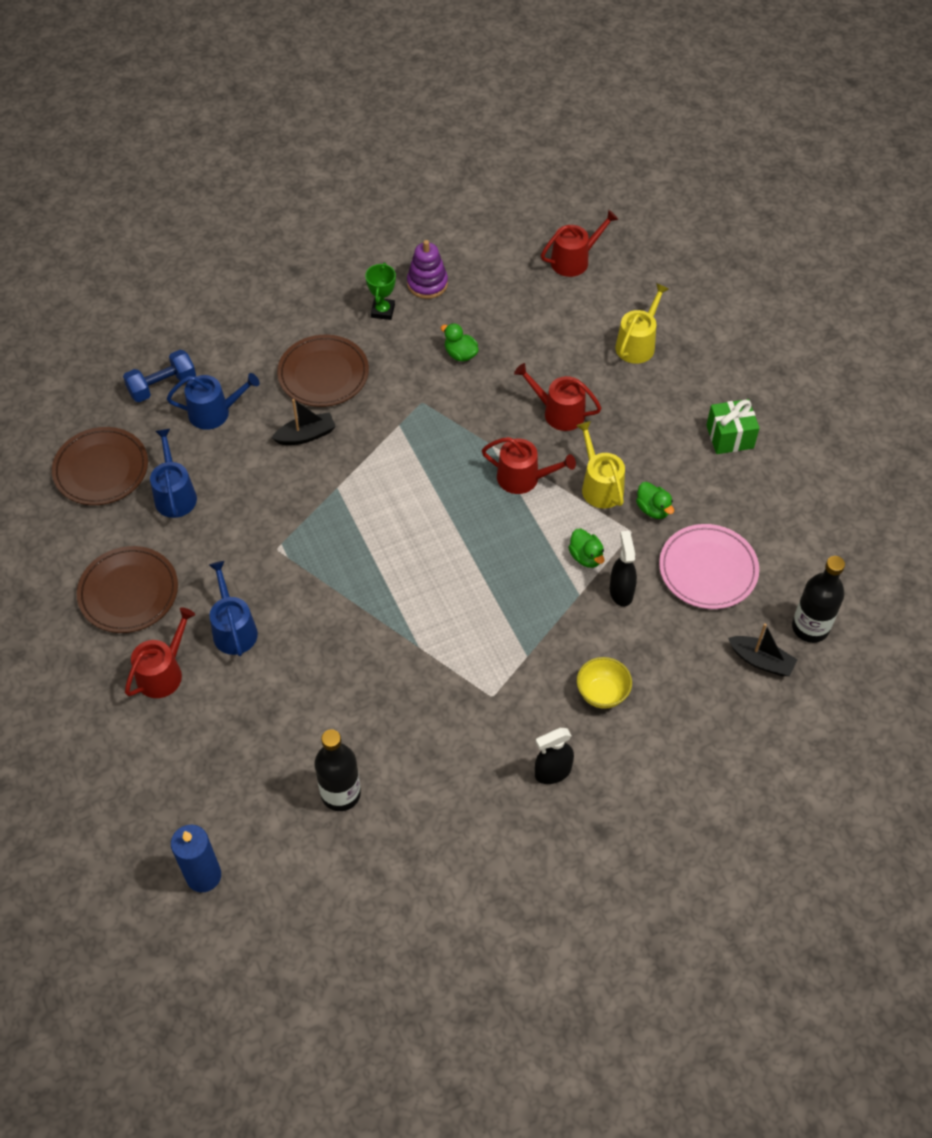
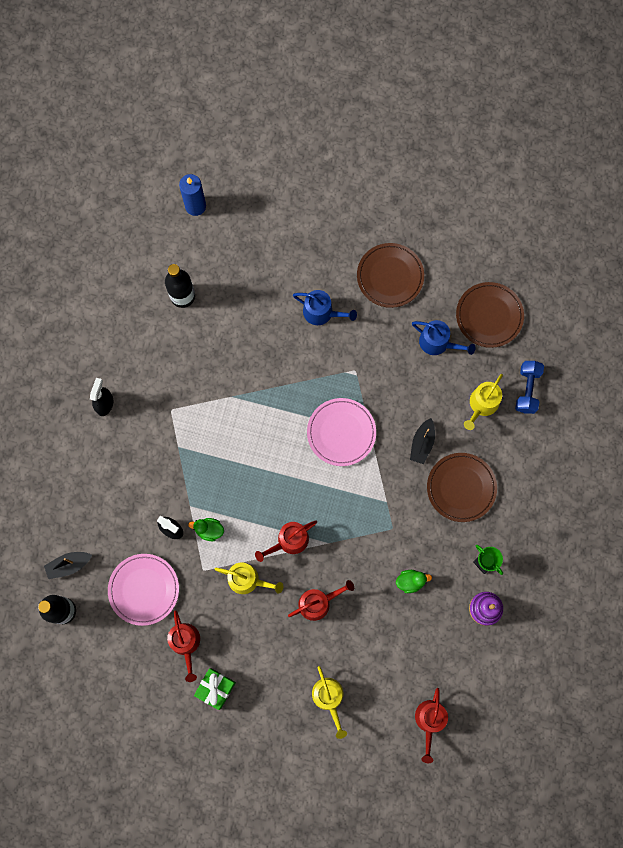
camera: 130 degrees right, 20 degrees up
(163, 672) = (324, 261): red watering can -> red watering can (185, 643)
(214, 412) = (482, 405): blue watering can -> yellow watering can
(361, 513) = (341, 433): none -> pink plate
(602, 693) = (124, 466): yellow bowl -> none
(653, 509) = (207, 596): green duck -> none

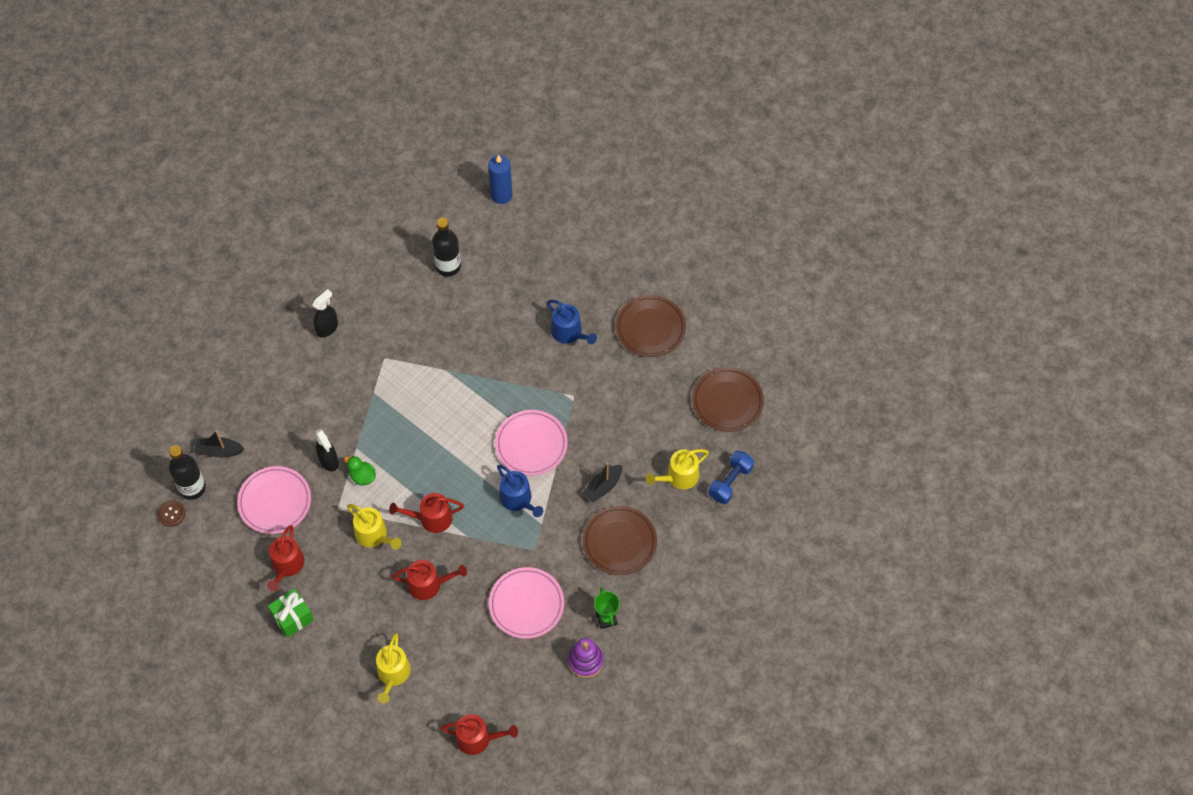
camera: 25 degrees right, 15 degrees down
(57, 643) = (171, 514): none -> brown button
(410, 581) = (526, 604): green duck -> pink plate
(430, 721) = (477, 738): red watering can -> red watering can turned 120 degrees counterclockwise
(438, 343) = (665, 404): blue watering can -> blue watering can (518, 499)

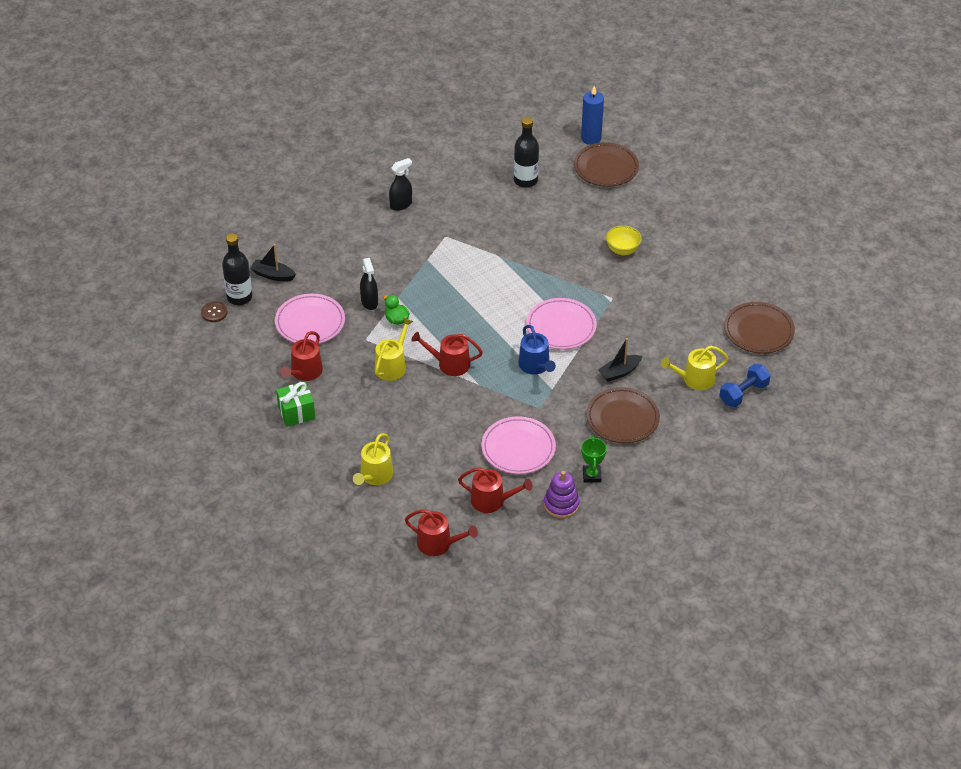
camera: 15 degrees right, 15 degrees down
(374, 535) = (392, 366): yellow watering can -> yellow watering can turned 120 degrees counterclockwise
(428, 584) = (431, 413): red watering can -> red watering can (492, 500)
(569, 333) = (622, 250): blue watering can -> yellow bowl
(650, 328) = (700, 261): brown plate -> brown plate (606, 168)

